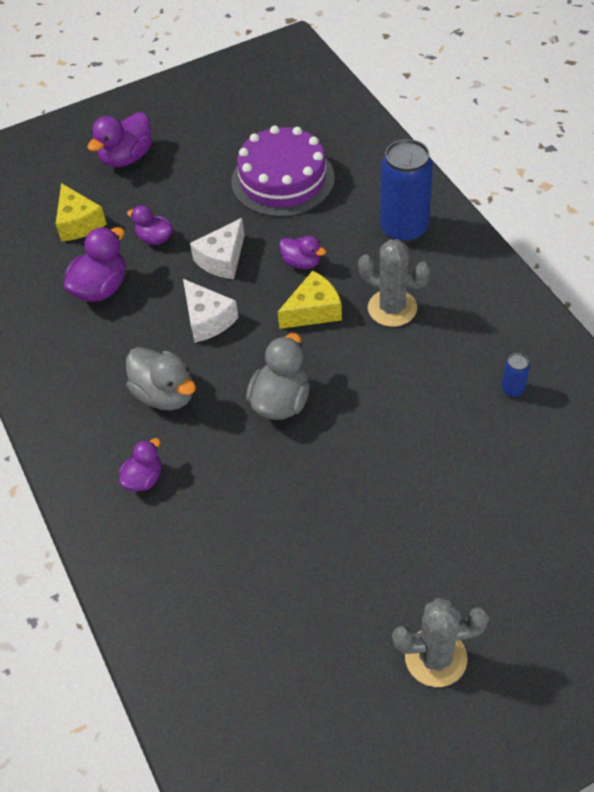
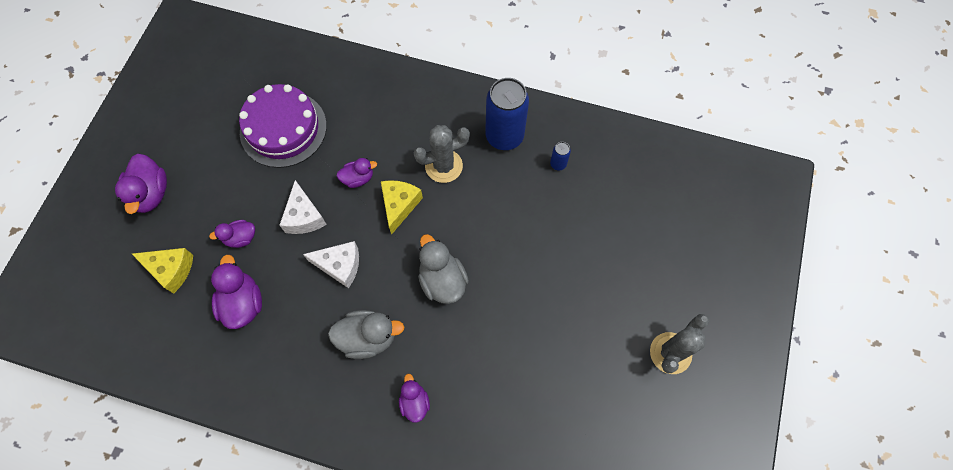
camera: 50 degrees left, 15 degrees up
(404, 229) = (397, 107): blue can -> blue can (504, 136)

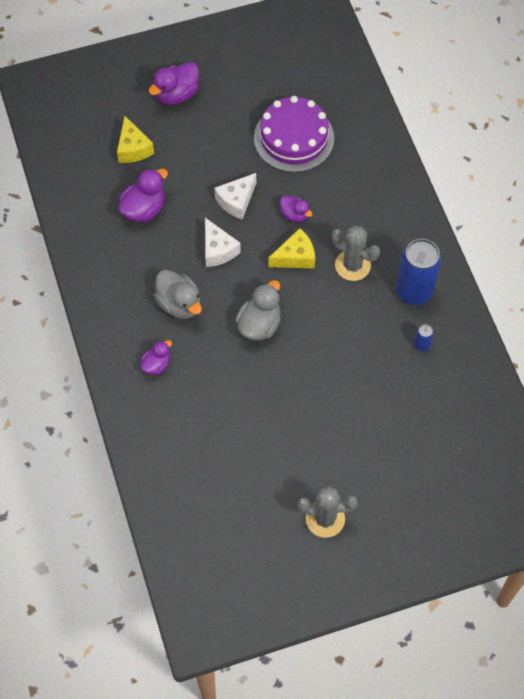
camera: 55 degrees right, 5 degrees down
(241, 238) = (189, 173): purple duck -> none

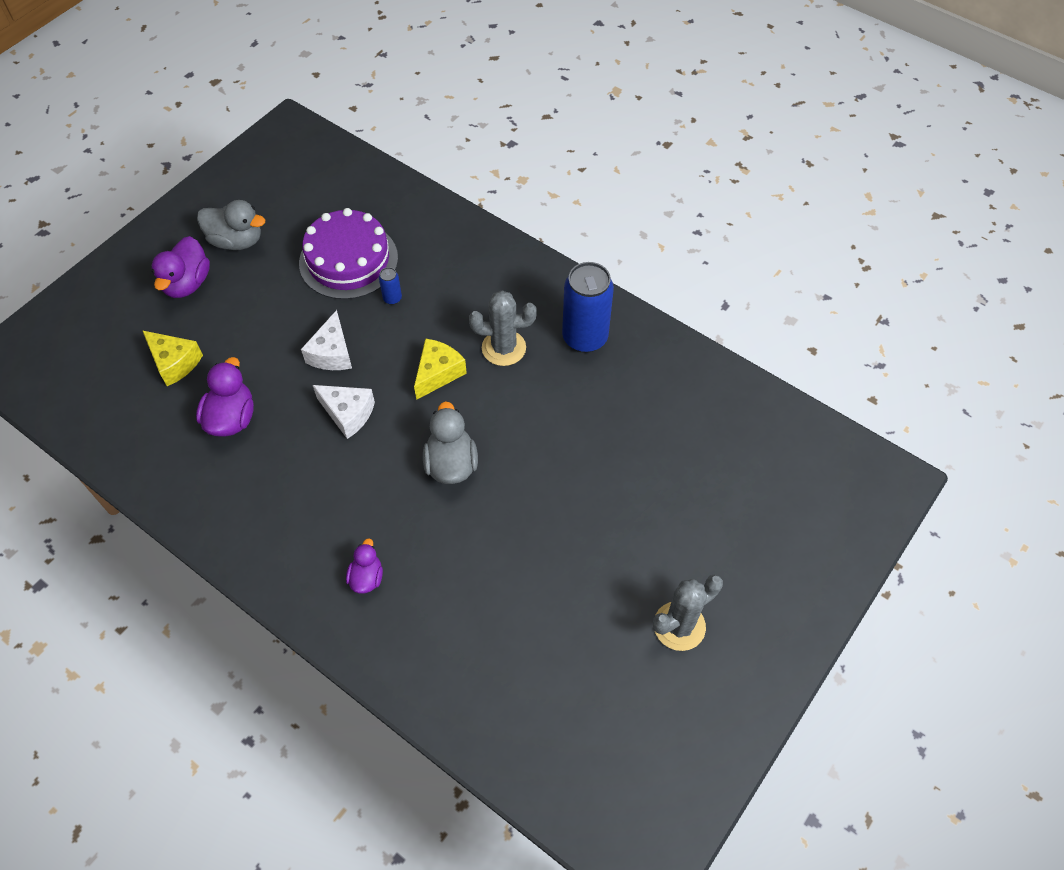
camera: 35 degrees left, 5 degrees down
(179, 304) = (345, 495): grey duck -> grey duck (237, 241)
(294, 215) = (405, 333): purple duck -> none
(422, 345) = (633, 384): blue can -> blue can (392, 298)

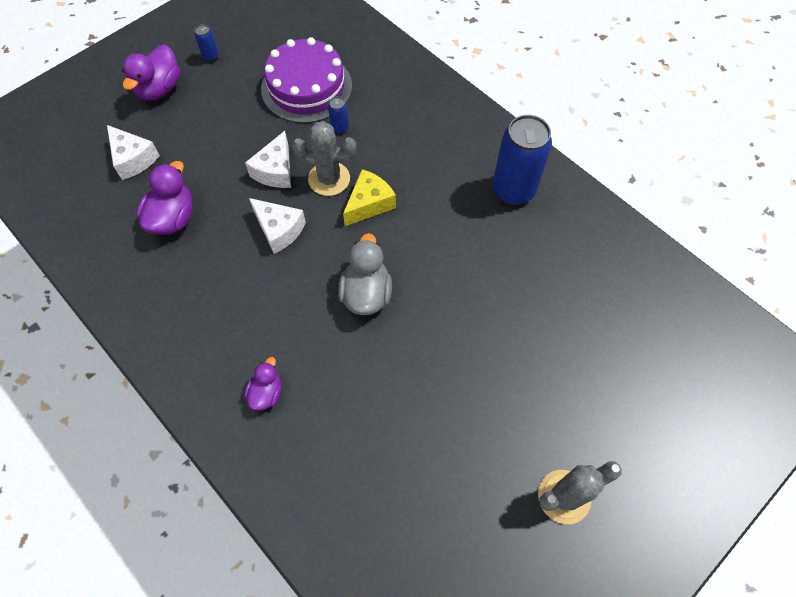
camera: 10 degrees right, 5 degrees up
(174, 363) = (133, 159): yellow cheese -> white cheese
(237, 241) = (211, 56): grey duck -> blue can
(503, 348) = (434, 189): grey cactus -> grey cactus (329, 179)

